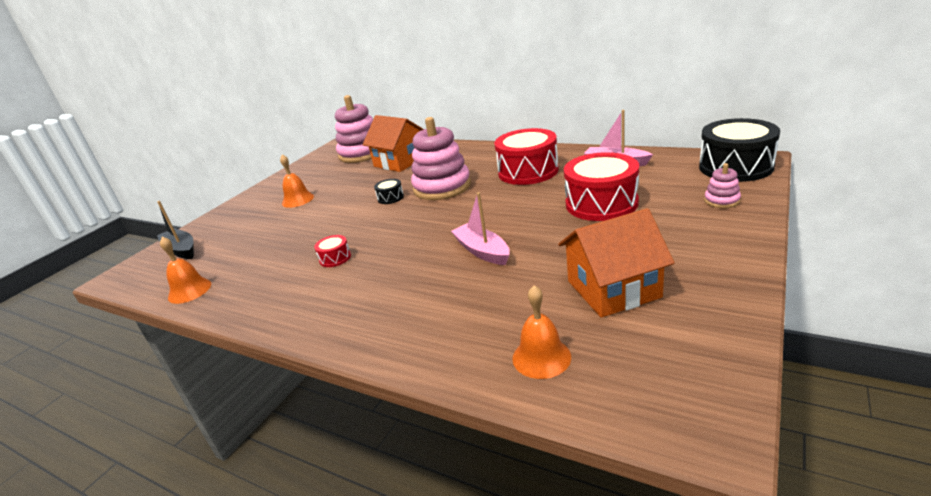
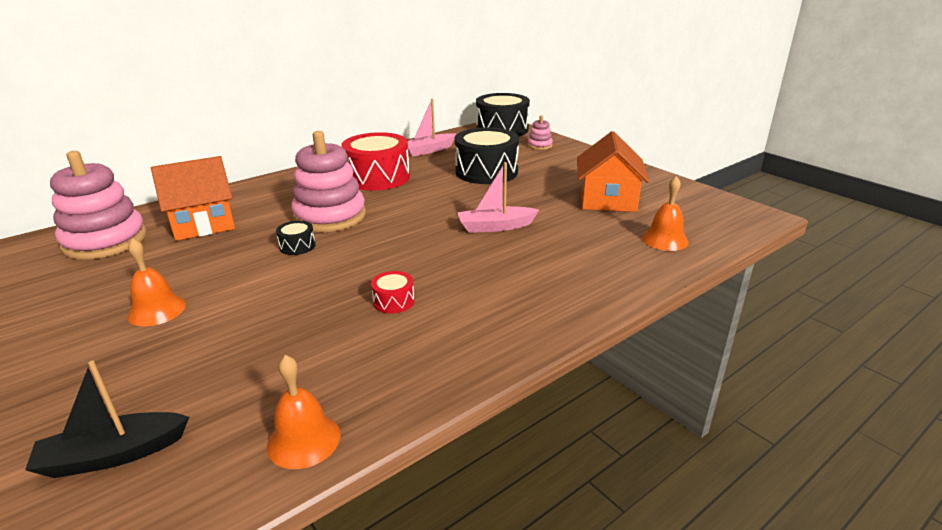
camera: 70 degrees left, 0 degrees up
(601, 203) = (486, 172): red drum -> black drum

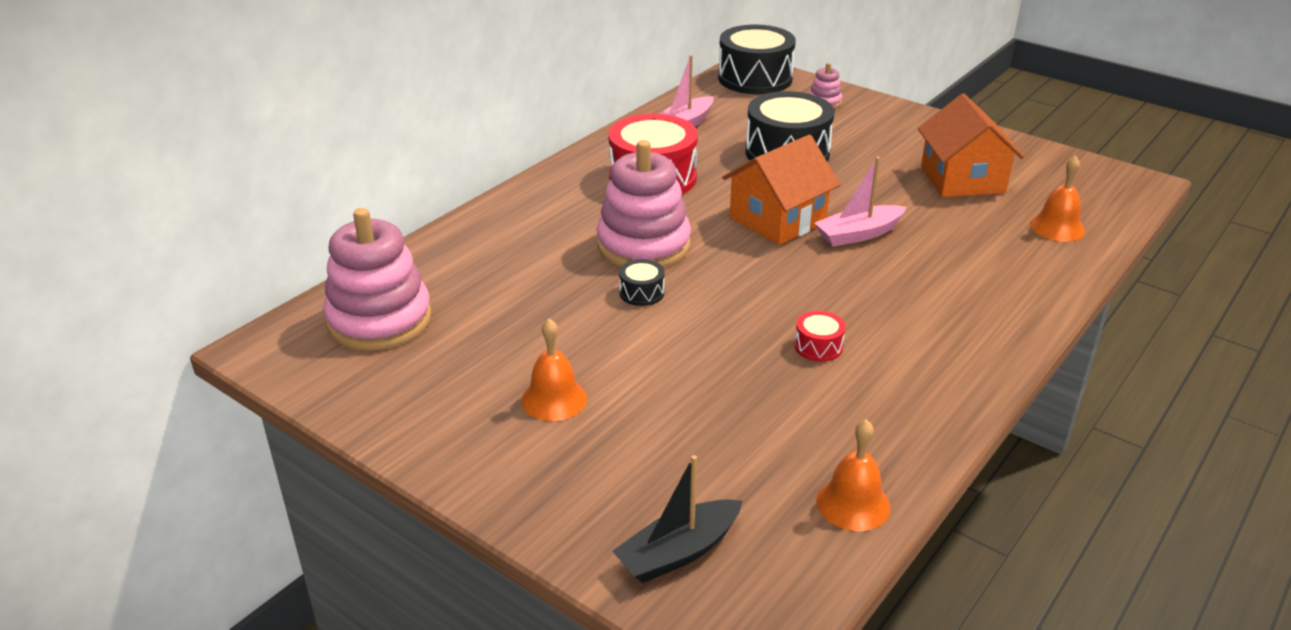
camera: 15 degrees left, 5 degrees up
(203, 223) = (485, 277): orange house -> orange house (777, 220)

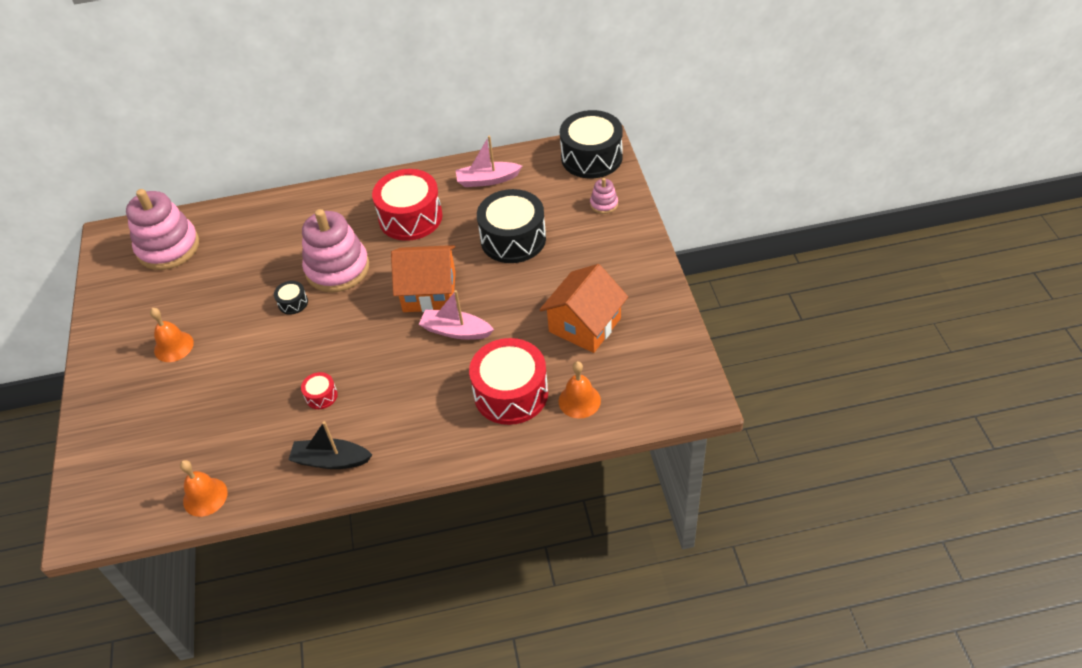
camera: 45 degrees right, 15 degrees up
(678, 552) = (112, 466): black boat -> black boat (331, 460)
(993, 251) = (511, 393): none -> red drum

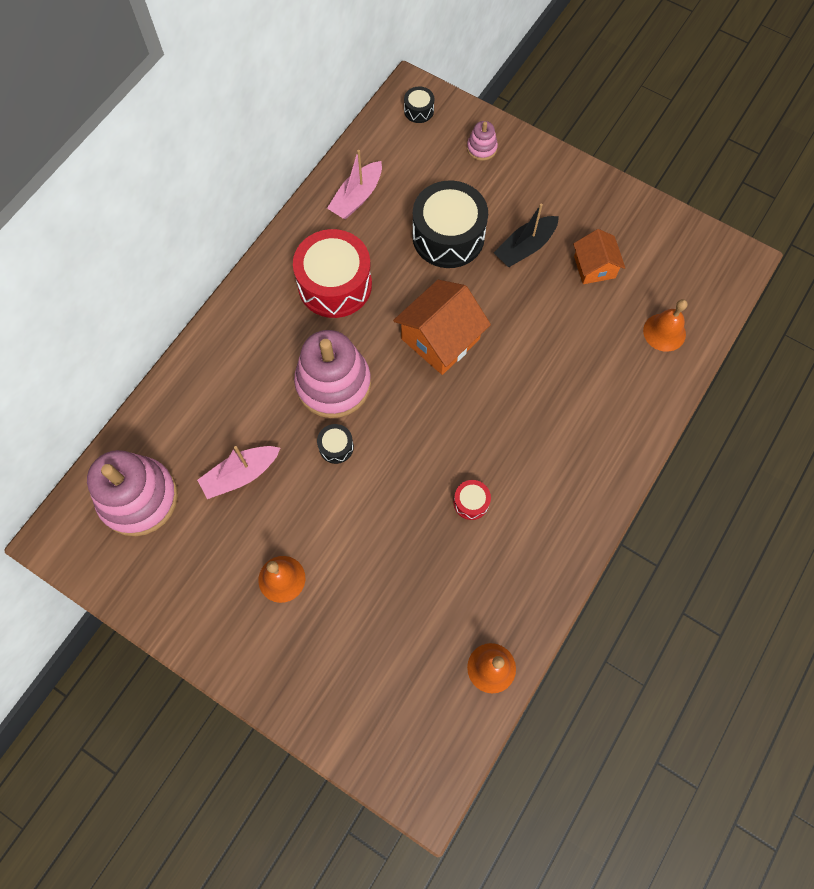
camera: 50 degrees left, 20 degrees up
(331, 460) = (549, 545): black boat -> black boat (525, 247)
(456, 331) = (505, 354): pink boat -> pink boat (240, 475)
(511, 393) = (610, 369): red drum -> none
(584, 325) = (594, 267): orange house -> orange house, size x0.62
(591, 157) = (419, 110): black drum -> black drum, size x0.44

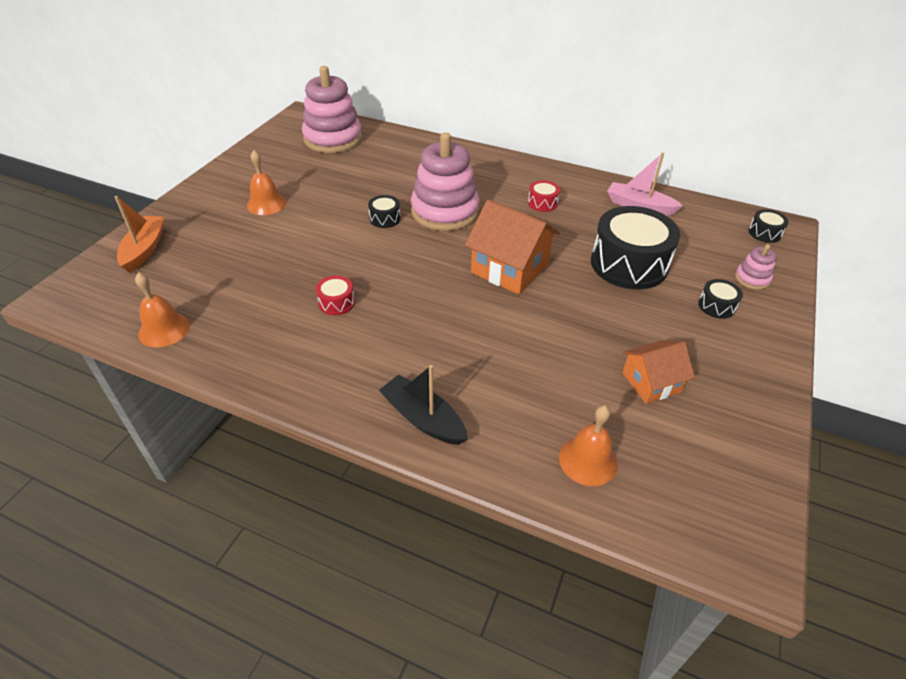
camera: 80 degrees right, 25 degrees down
(240, 475) = (354, 176): pink boat -> none
(335, 284) = (542, 203): red drum -> red drum, size x0.44
(352, 713) = (144, 249): none -> orange boat
(513, 189) = (716, 306): none -> black drum
(525, 247) = (646, 320): black boat -> black boat (423, 418)

